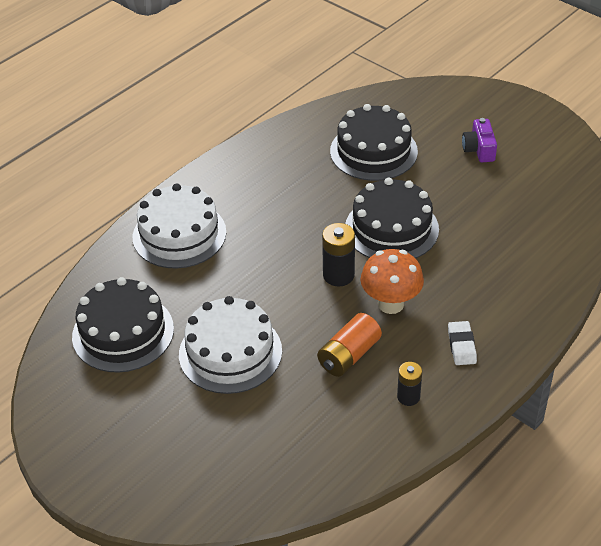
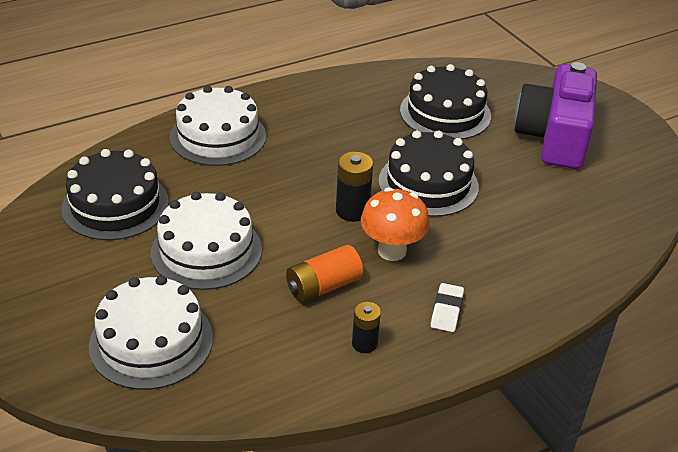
camera: 15 degrees right, 5 degrees down
(228, 452) = (151, 341): none -> white cake
(479, 149) = (554, 137): purple camera -> purple camera, size x2.29

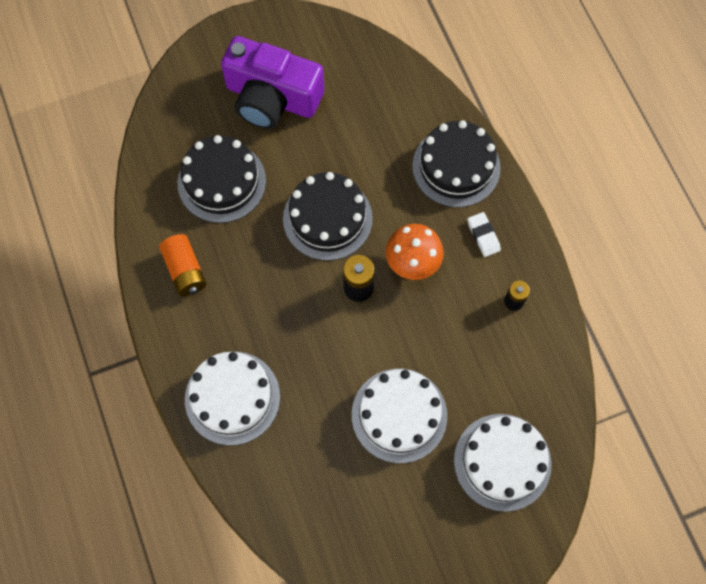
camera: 80 degrees left, 30 degrees up
(115, 205) = (329, 496): black cake -> black cake (456, 167)
(323, 286) = (450, 323): orange battery -> orange battery (185, 270)
(446, 310) = (483, 236): white eraser -> white eraser turned 45 degrees clockwise

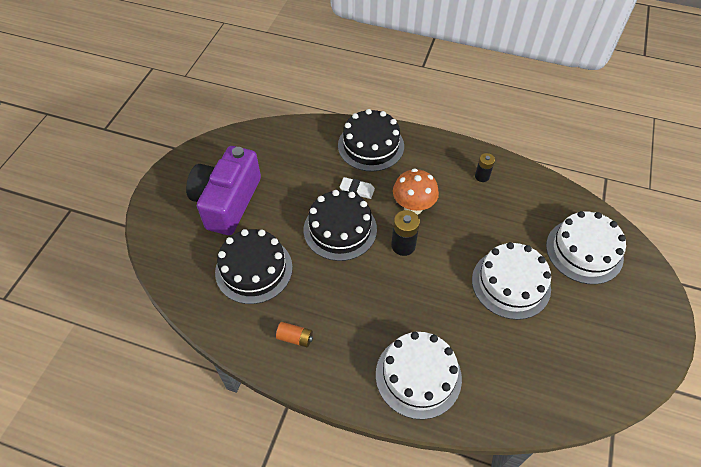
camera: 50 degrees left, 15 degrees down
(185, 270) = (295, 338): orange battery -> orange battery, size x0.66
(272, 98) = (227, 201): purple camera -> purple camera turned 135 degrees clockwise
(483, 236) = (427, 162): white eraser -> white eraser (357, 190)

